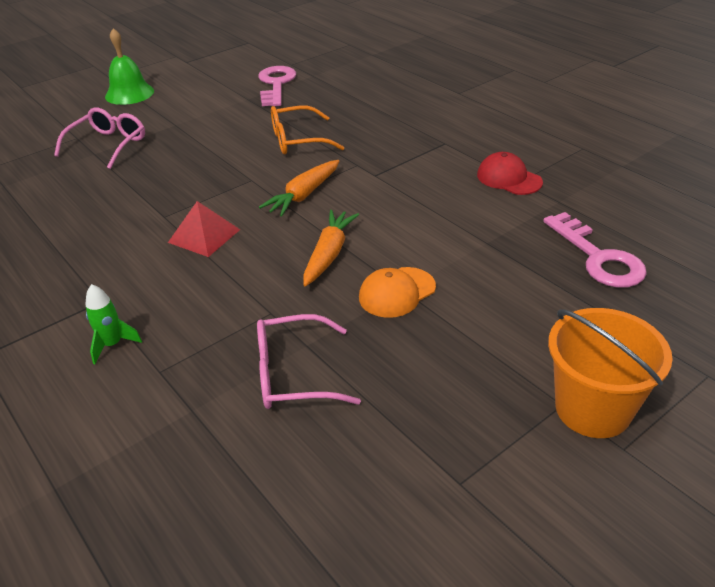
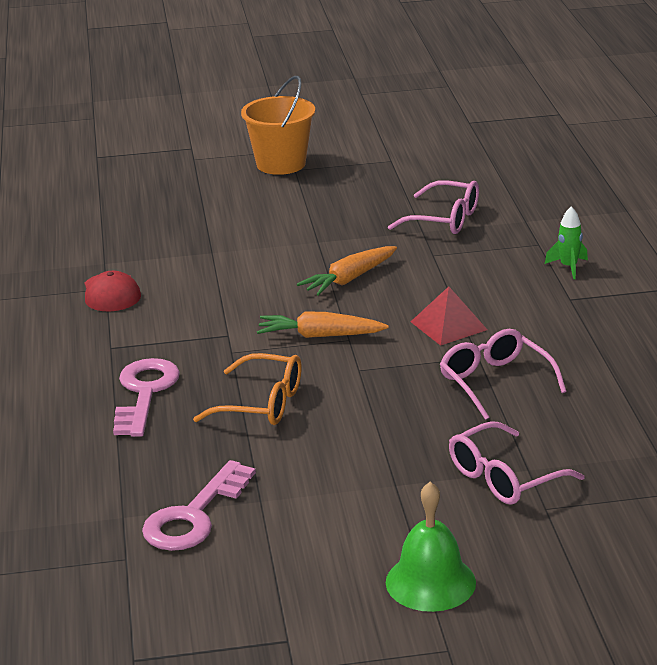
camera: 150 degrees left, 10 degrees down
(140, 200) = (495, 382): none -> pink glasses
(304, 195) = (320, 336): orange carrot -> orange carrot turned 150 degrees counterclockwise
(397, 292) = (325, 241): orange cap -> none
(598, 257) = (148, 221): pink key -> pink key (144, 393)

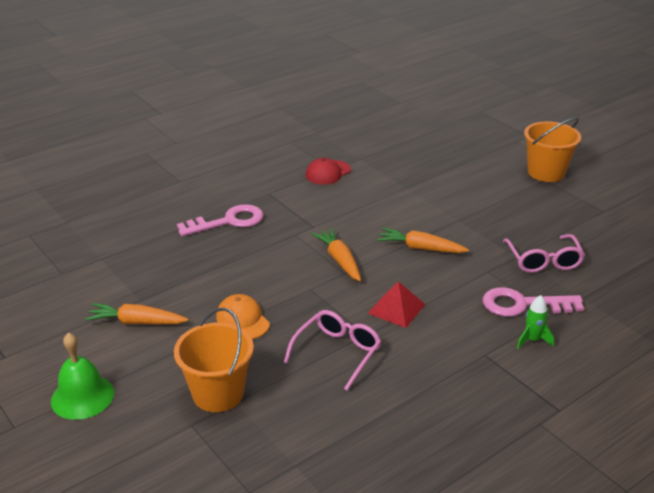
camera: 60 degrees right, 5 degrees up
(194, 516) = (112, 282): pink key -> pink key (523, 304)
(262, 404) = (244, 265): orange glasses -> none
(309, 511) = (137, 322): none -> orange carrot
(378, 430) = (242, 320): none -> orange cap
(504, 478) = (218, 393): pink glasses -> orange bucket

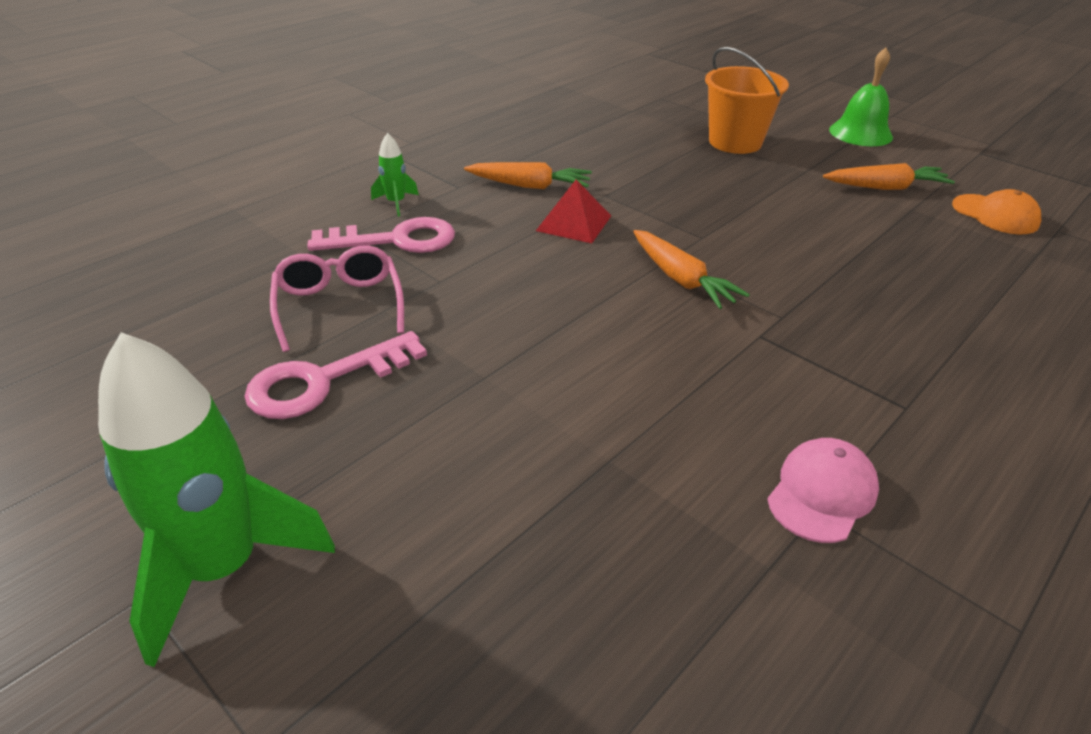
camera: 170 degrees right, 5 degrees up
(228, 221) = (920, 331): pink key -> pink key (323, 381)
(242, 320) = (763, 198): orange cap -> orange cap (995, 215)
(328, 172) = (822, 493): red cap -> pink cap
(337, 352) = (631, 177): pink glasses -> none
(420, 248) = (553, 310): orange carrot -> orange carrot (529, 186)
(546, 172) = (223, 567): orange bucket -> green rocket

